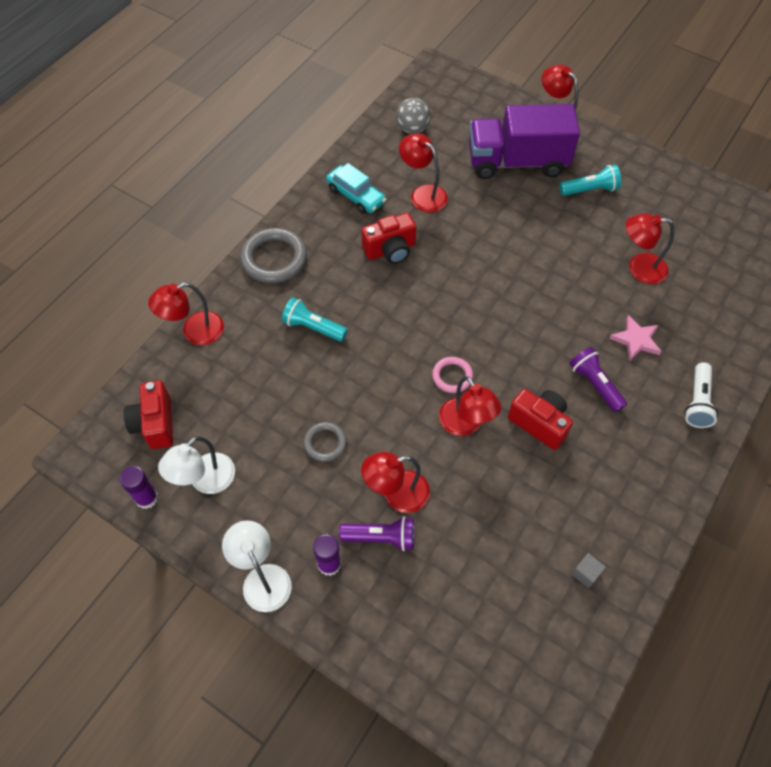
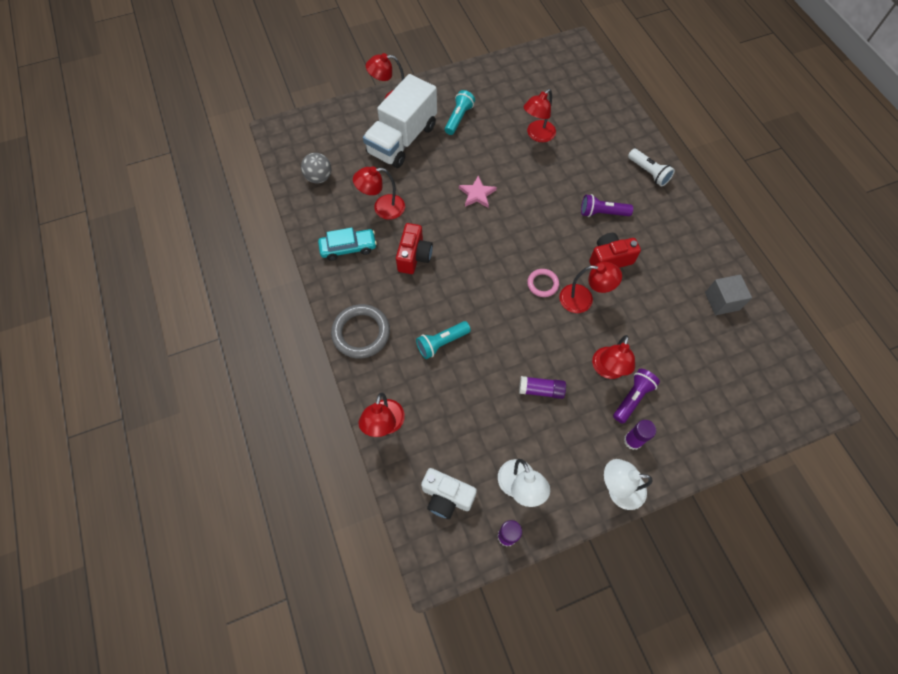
camera: 55 degrees left, 5 degrees up
(155, 424) = (447, 497): red camera -> white camera
(325, 443) = (541, 390): grey ring -> purple glue stick
(517, 162) = (402, 139): purple truck -> white truck
(586, 573) = (722, 301): grey cube -> grey cube, size x1.81
(636, 340) = (586, 172): pink star -> pink star (477, 194)

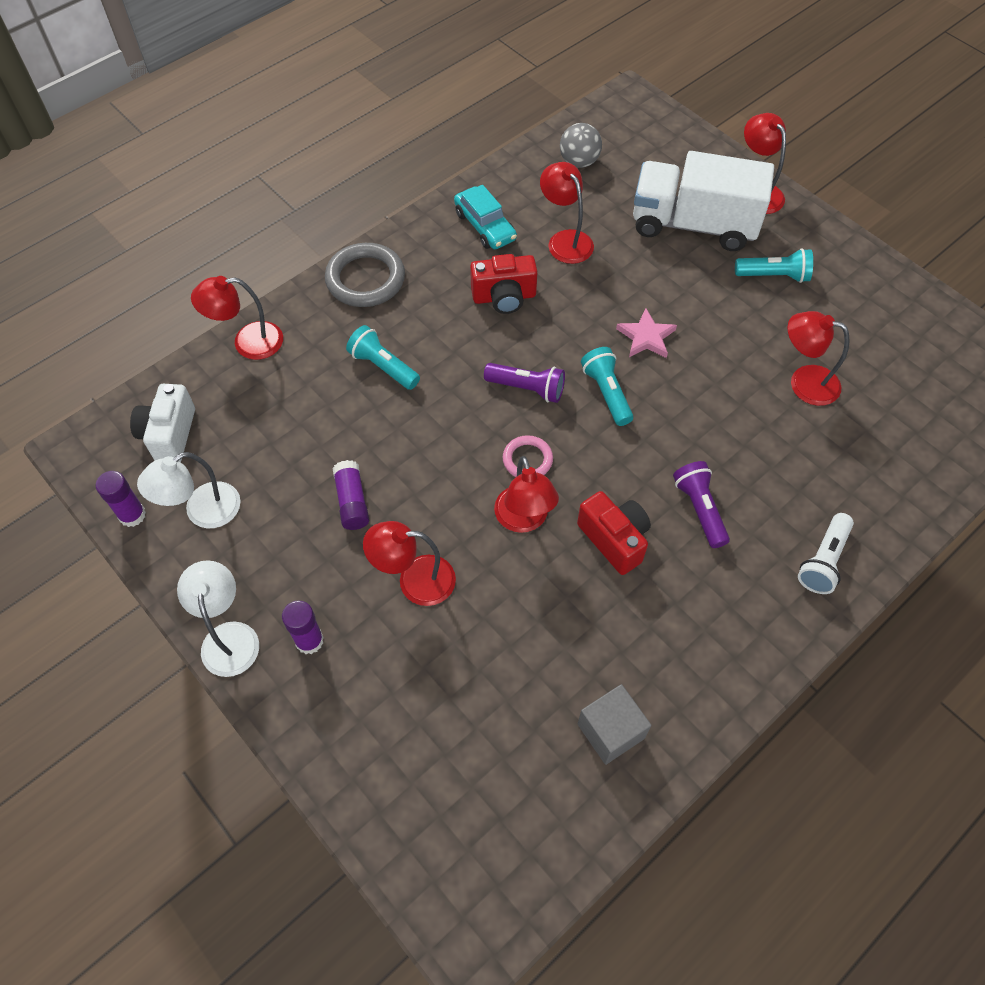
camera: 70 degrees right, 5 degrees down
(510, 228) = (606, 393): none -> turquoise flashlight
(632, 398) = (379, 626): purple flashlight -> purple flashlight (527, 388)

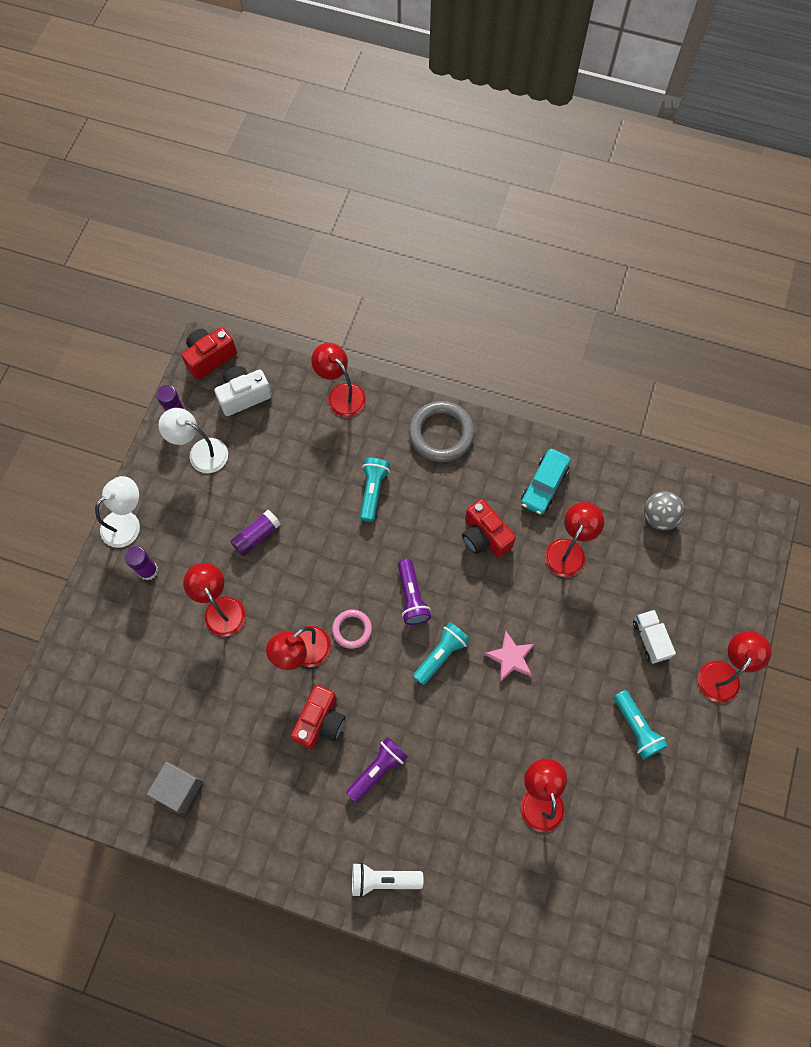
camera: 60 degrees right, 10 degrees up
(90, 447) = (210, 358): none -> red camera
(693, 225) = (650, 639): white truck -> white truck, size x0.43

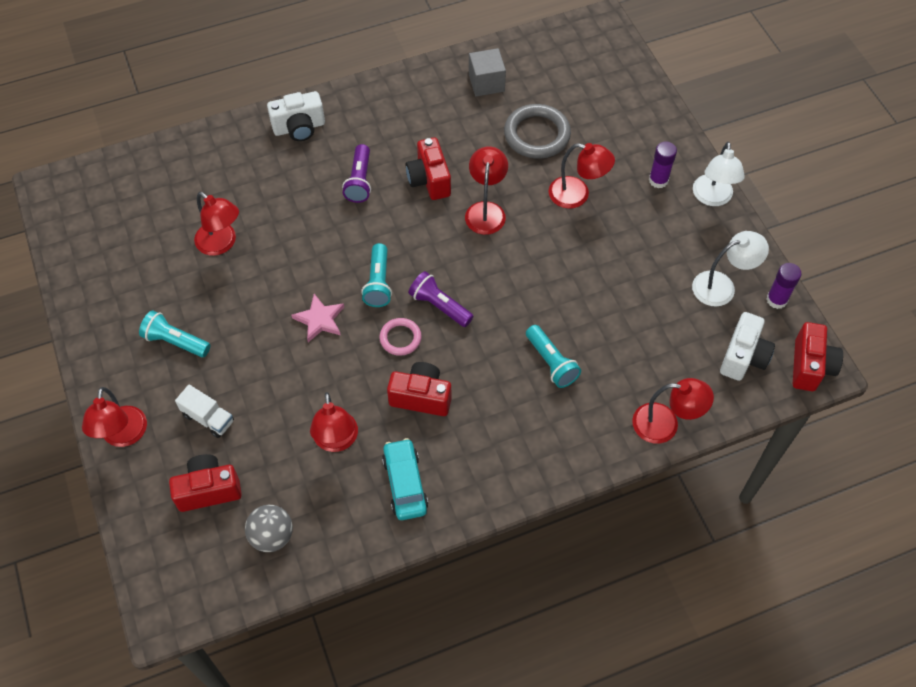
camera: 140 degrees right, 10 degrees down
(256, 536) = (607, 260): purple glue stick -> none
(352, 629) = (464, 251): pink ring -> pink ring (400, 338)
(383, 879) = (299, 128): white flashlight -> white camera
(441, 433) = (541, 459): grey ring -> grey ring (537, 135)
(683, 582) = (208, 490): none -> red camera

